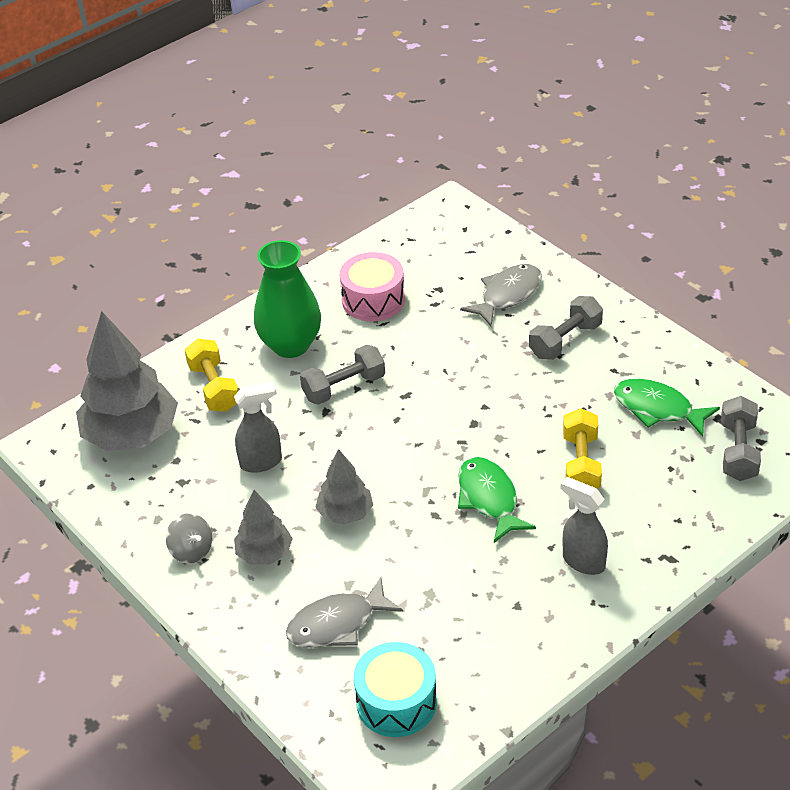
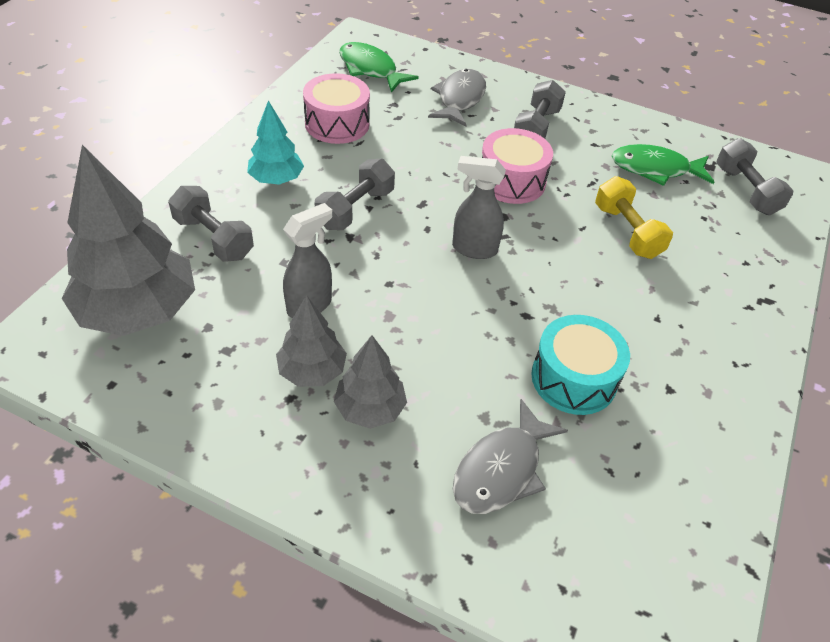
camera: 30 degrees left, 5 degrees up
(191, 550) = (280, 430): grey spinning top -> none
(214, 388) = (213, 238): yellow dumbbell -> grey dumbbell
(291, 345) = (276, 179): green vase -> turquoise tree
(345, 513) = (434, 338): grey tree -> grey tree (312, 371)
(396, 702) = (626, 546): turquoise drum -> turquoise drum (574, 378)
(489, 499) = (568, 285): green fish -> green fish (370, 69)
(503, 391) = (511, 181): none -> pink drum
(583, 562) = (697, 325): grey spray bottle -> grey spray bottle (473, 249)

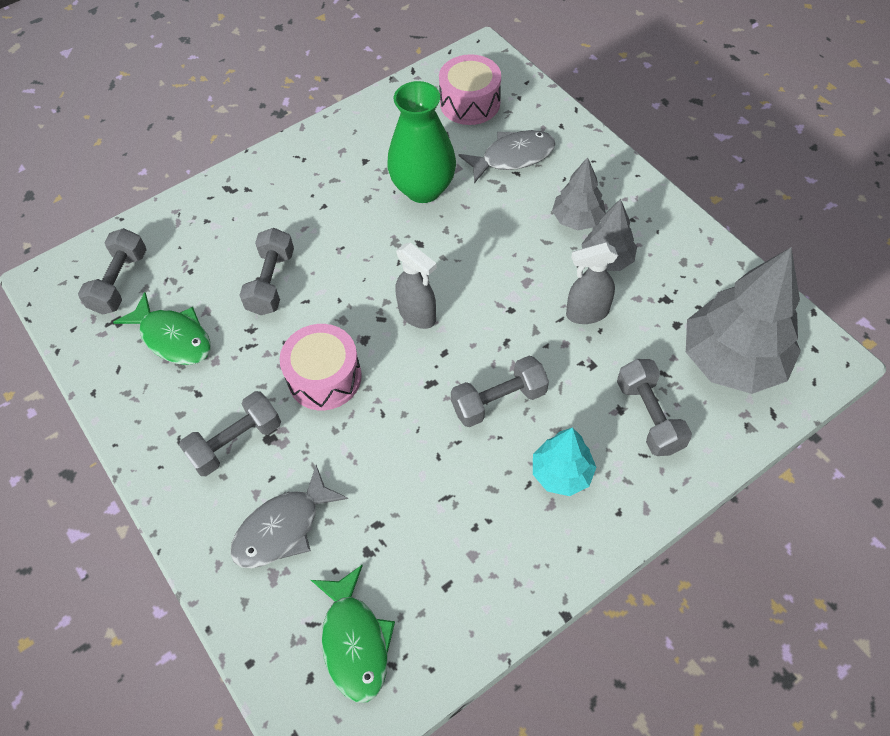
camera: 145 degrees left, 10 degrees up
(337, 124) = (455, 541): pink drum -> pink drum (470, 103)
(574, 378) = (423, 189): turquoise drum -> green vase
(627, 231) = (271, 282): yellow dumbbell -> grey dumbbell

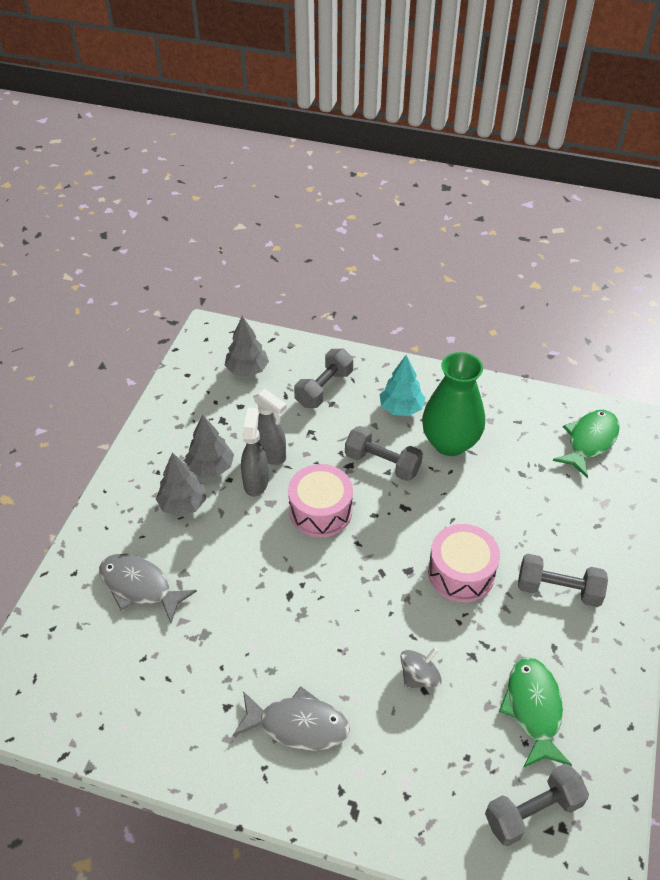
camera: 130 degrees left, 10 degrees down
(271, 282) = (419, 677): grey dumbbell -> grey spinning top
(283, 528) = (576, 518): grey fish -> grey fish (298, 725)
(418, 315) = (358, 550): grey spray bottle -> grey spray bottle (256, 482)
(423, 189) = (227, 631): green vase -> green vase (450, 443)
(470, 103) = (86, 666): pink drum -> pink drum (320, 511)
(732, 360) = (247, 370): grey tree -> grey tree, size x0.54

